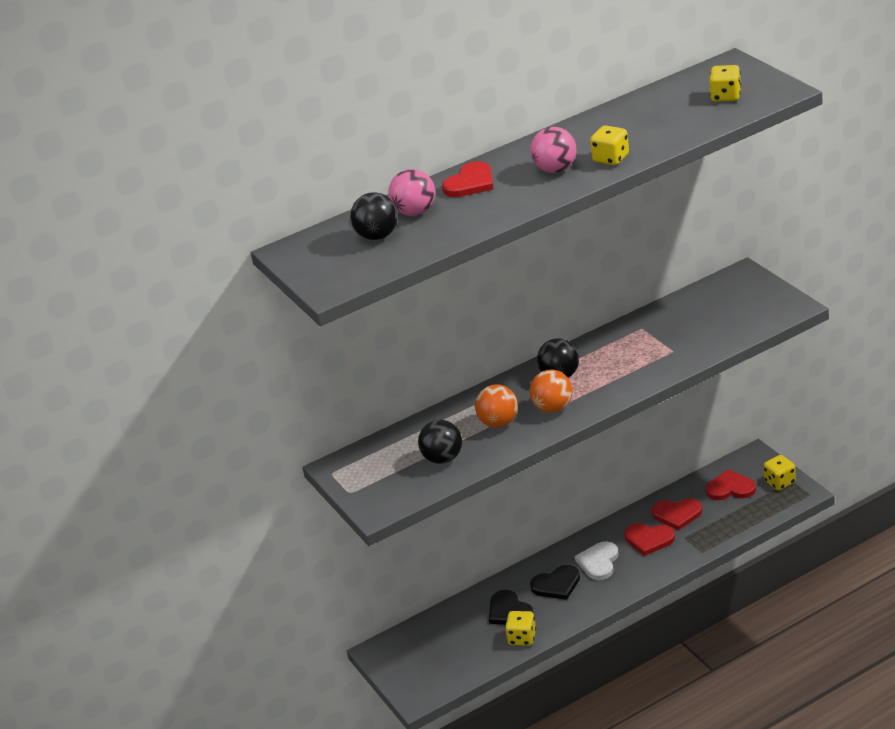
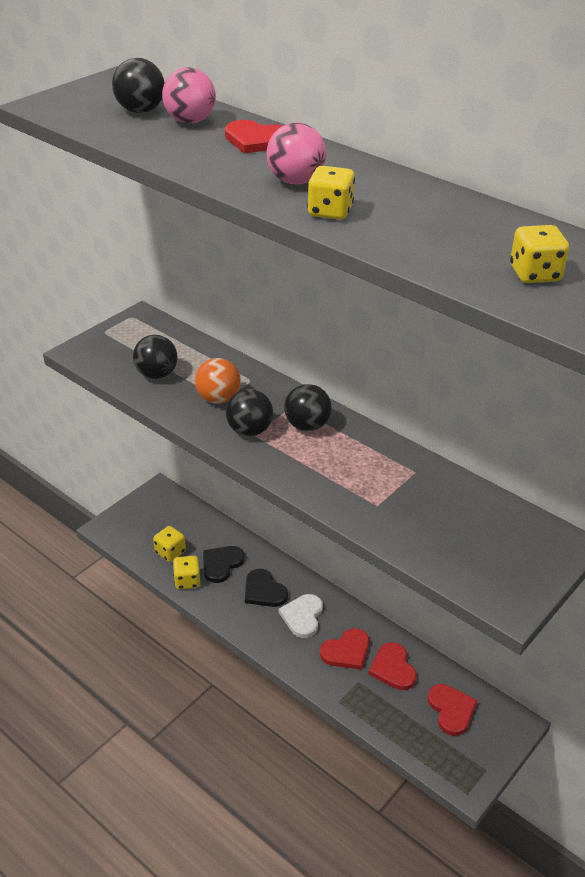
camera: 65 degrees right, 5 degrees up
(553, 408) = (249, 430): orange ball -> black ball
(598, 562) = (302, 616): white heart -> white heart turned 75 degrees counterclockwise
(649, 539) = (346, 651): red heart -> red heart turned 120 degrees counterclockwise
(780, 482) = (478, 758): yellow dice -> yellow dice (170, 552)

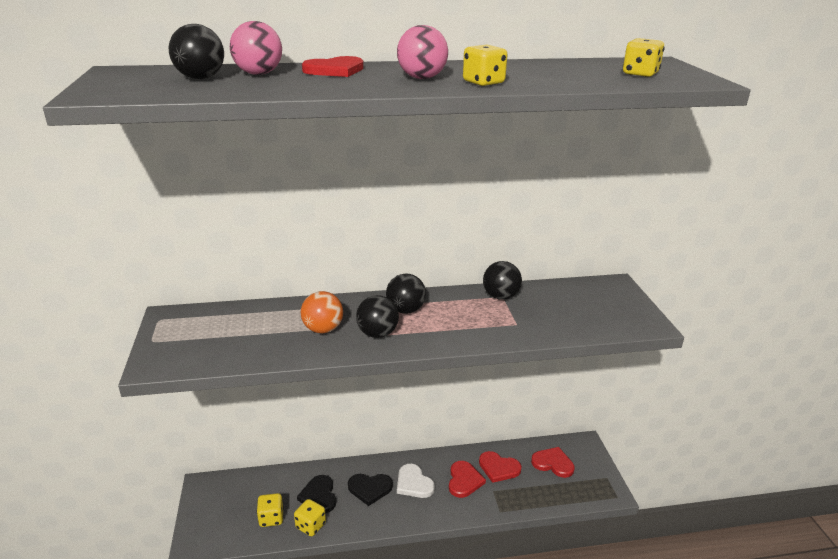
camera: 50 degrees left, 10 degrees down
(157, 374) = (250, 342): black ball -> black ball (500, 296)

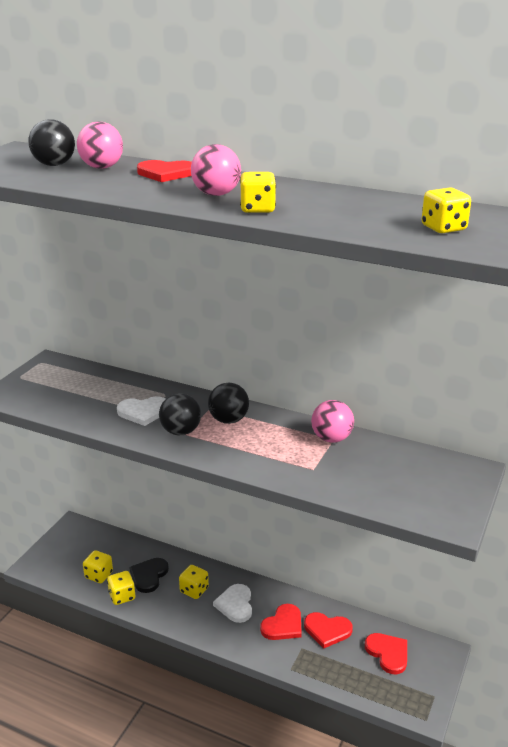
camera: 35 degrees right, 0 degrees up
(323, 329) = (143, 412): orange ball -> white heart
(370, 488) = (194, 590): black heart -> yellow dice
(498, 468) = (327, 630): red heart -> red heart turned 45 degrees counterclockwise
(500, 296) = (331, 438): black ball -> pink ball

